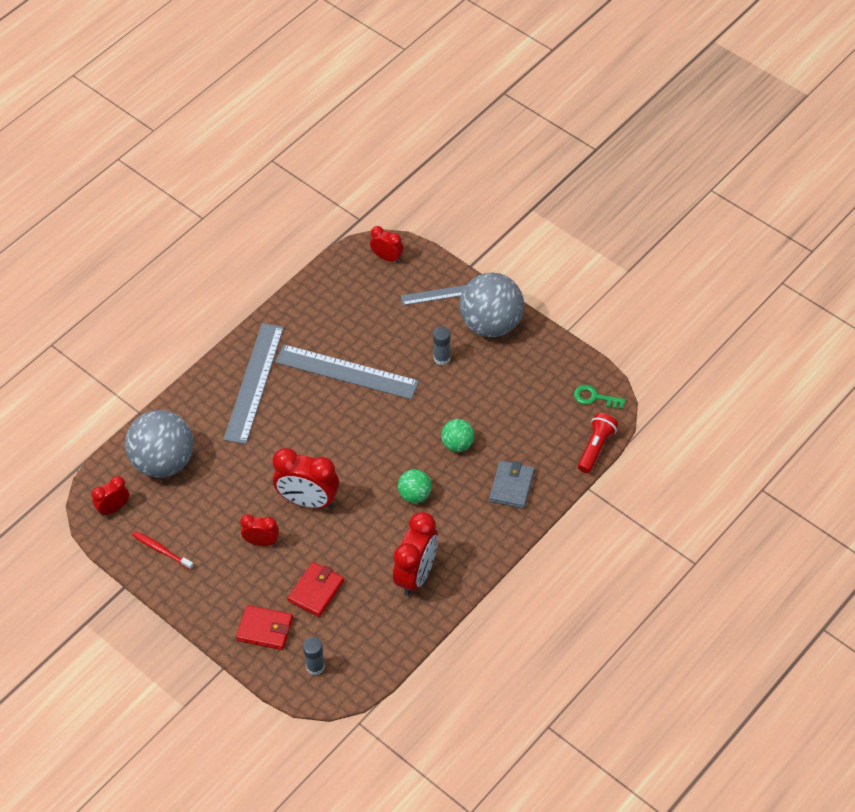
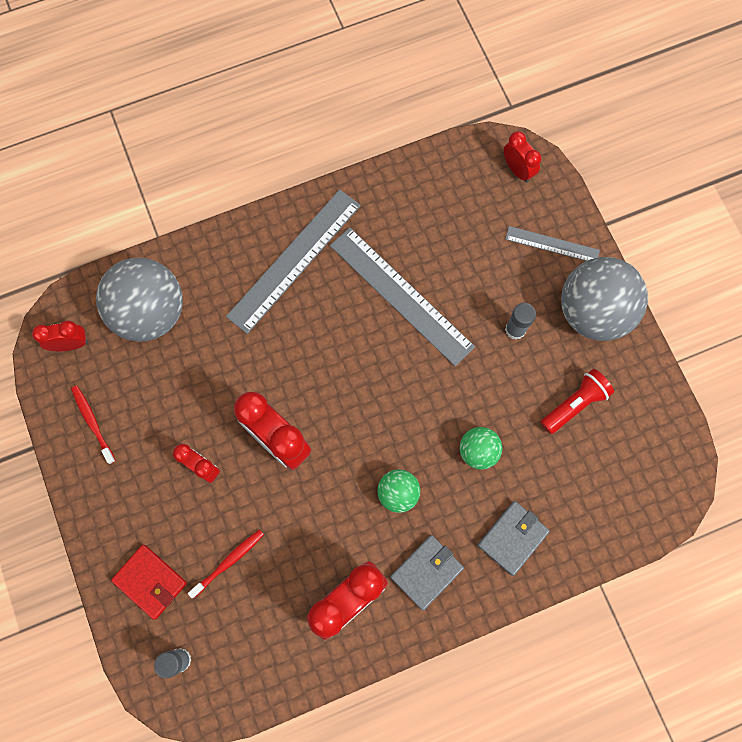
camera: 25 degrees right, 20 degrees up
(316, 591) = (229, 561): red wallet -> red toothbrush
(463, 533) = (426, 572): none -> grey wallet
(595, 397) = (666, 468): green key -> none
(596, 447) = (635, 536): red flashlight -> red flashlight (574, 404)

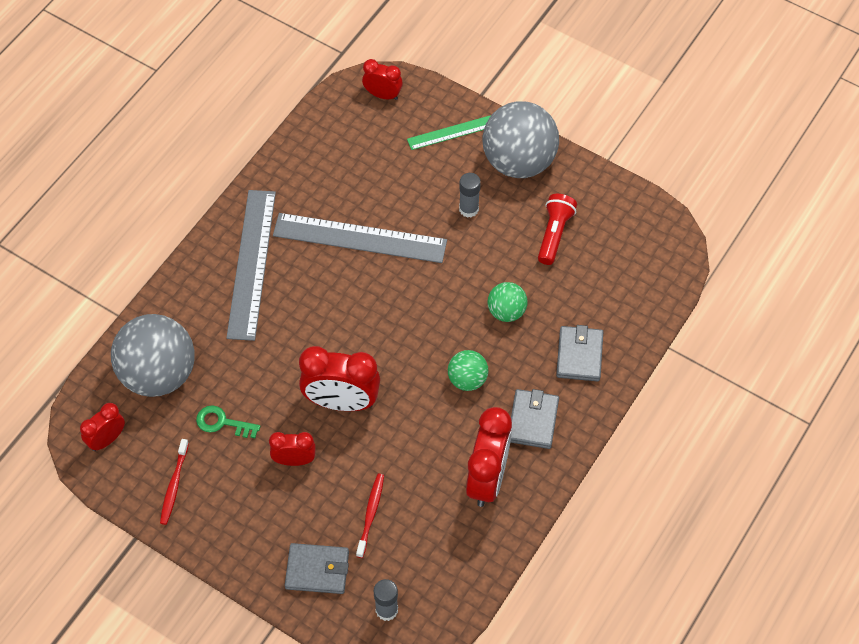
camera: 35 degrees left, 15 degrees down
(92, 422) = (174, 485): red toothbrush -> red toothbrush turned 105 degrees counterclockwise
(150, 581) = (317, 570): red wallet -> grey wallet
(169, 392) = (222, 423): none -> green key
(552, 244) = (451, 132): grey ruler -> green ruler

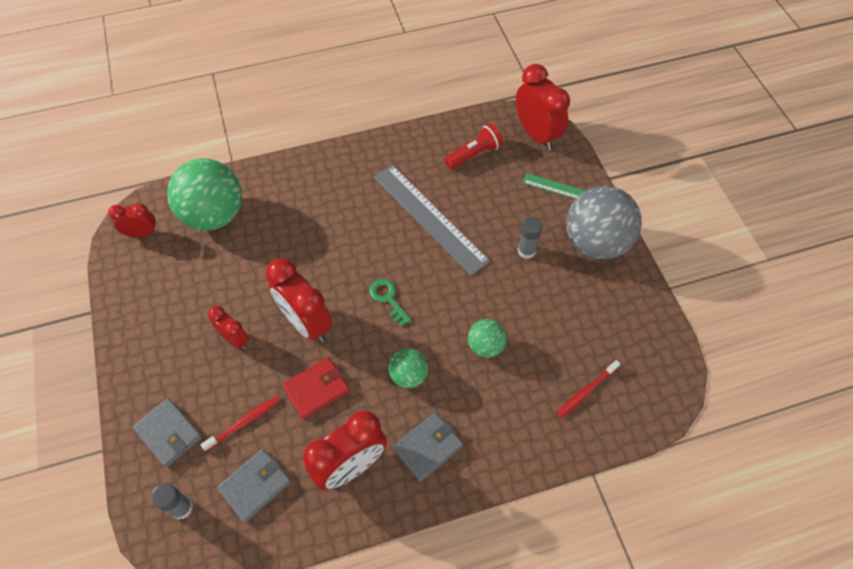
camera: 40 degrees right, 0 degrees up
(158, 374) = (214, 215): grey ball -> green ball
(174, 485) = (147, 295): red toothbrush -> red toothbrush (586, 392)
(222, 423) = (218, 277): green key -> green key (388, 299)
(251, 263) = (342, 185): grey ruler -> none
(382, 95) = (536, 134): red clock -> red clock, size x1.77
(403, 446) = (316, 389): none -> red wallet
(554, 234) = (576, 314): red flashlight -> red flashlight (474, 154)
(579, 355) = (511, 424): grey wallet -> grey wallet (255, 486)

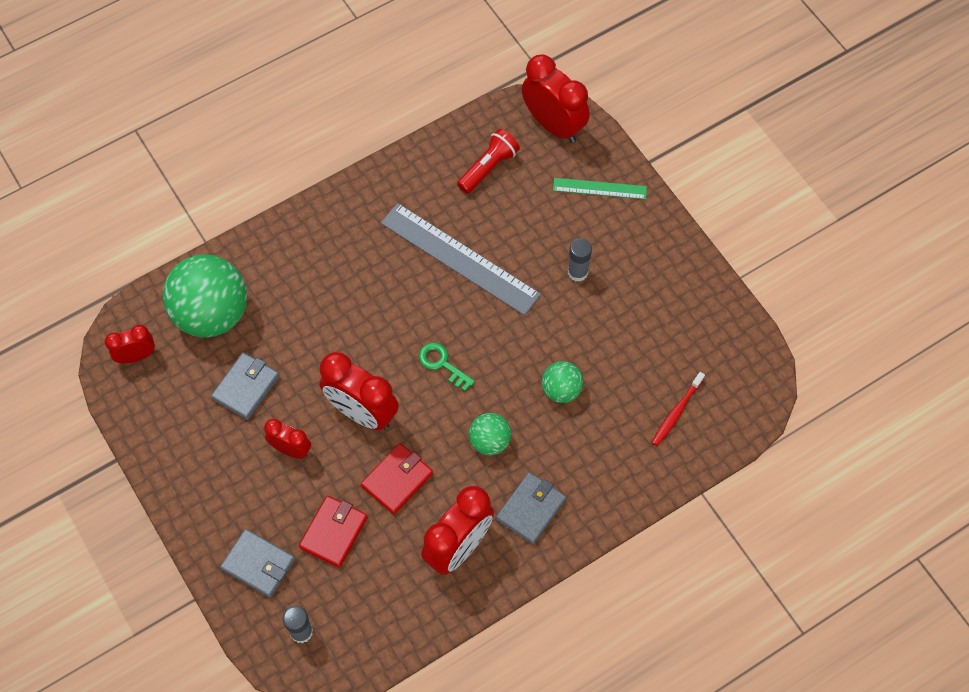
camera: 15 degrees left, 5 degrees up
(244, 422) = (334, 532): red toothbrush -> red wallet
(255, 486) = (368, 591): grey wallet -> grey wallet (246, 387)
(595, 242) = (650, 244): grey ball -> none

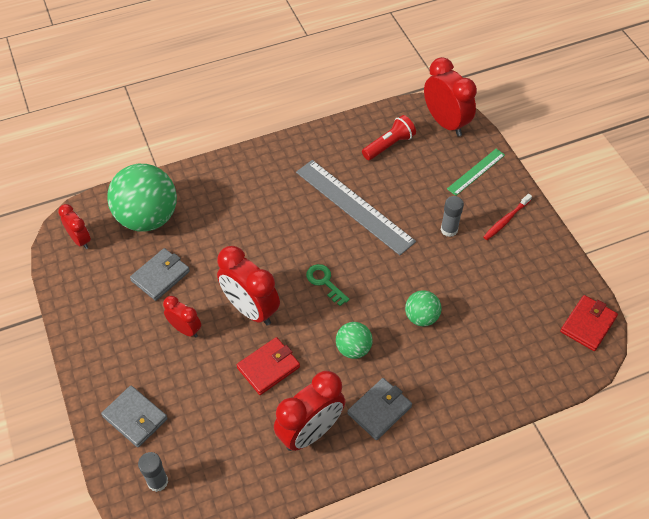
camera: 10 degrees right, 10 degrees down
(136, 356) = (80, 240): red clock -> red clock turned 60 degrees clockwise
(334, 532) = (205, 402): red wallet -> red wallet (588, 324)
(599, 188) = (476, 171): green ruler -> green ruler turned 60 degrees counterclockwise
(676, 412) = (518, 350): red toothbrush -> red toothbrush (506, 220)

